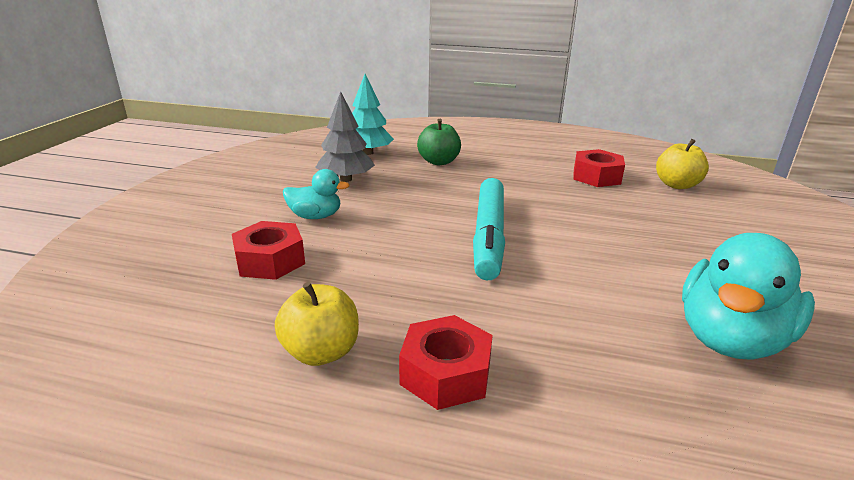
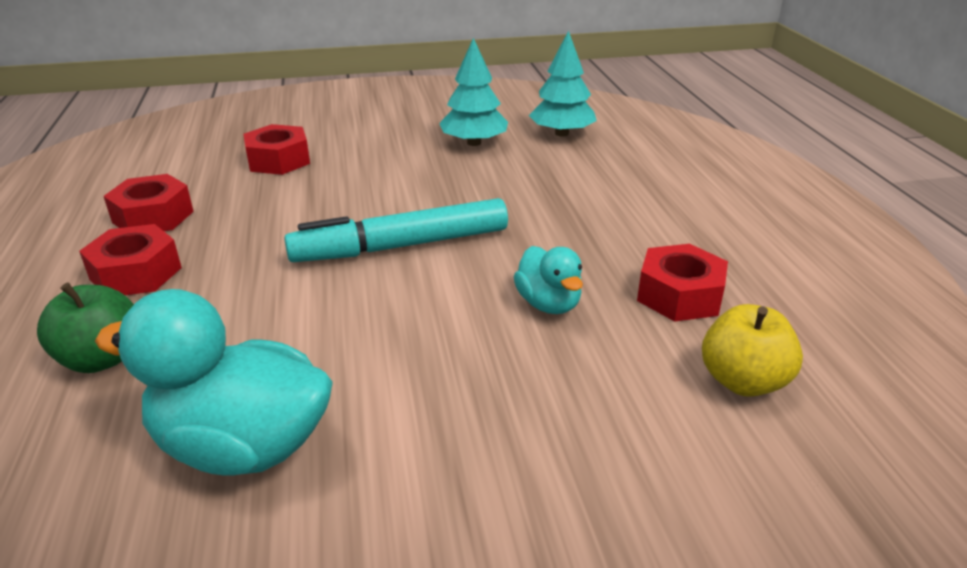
camera: 65 degrees right, 5 degrees up
(315, 216) = (374, 153): turquoise duck -> turquoise duck (548, 304)
(321, 352) = (153, 217): yellow apple -> red nut
(346, 179) = (474, 143): grey tree -> turquoise tree
(439, 162) = (586, 175): green apple -> green apple (101, 359)

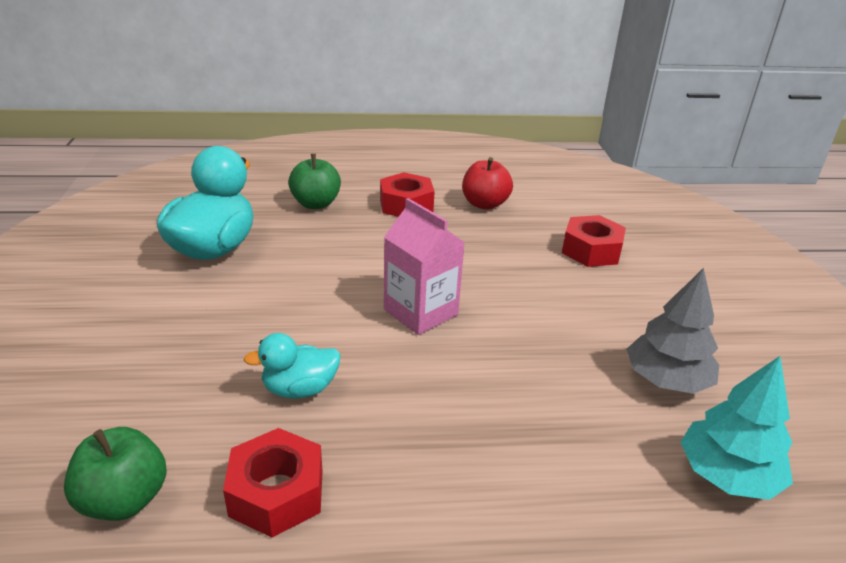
camera: 95 degrees right, 0 degrees up
(153, 217) = (484, 204): red nut -> red apple
(401, 246) = (420, 312): turquoise marker -> pink carton
(474, 143) = (666, 380): turquoise tree -> grey tree
(743, 381) = (124, 500): yellow apple -> green apple

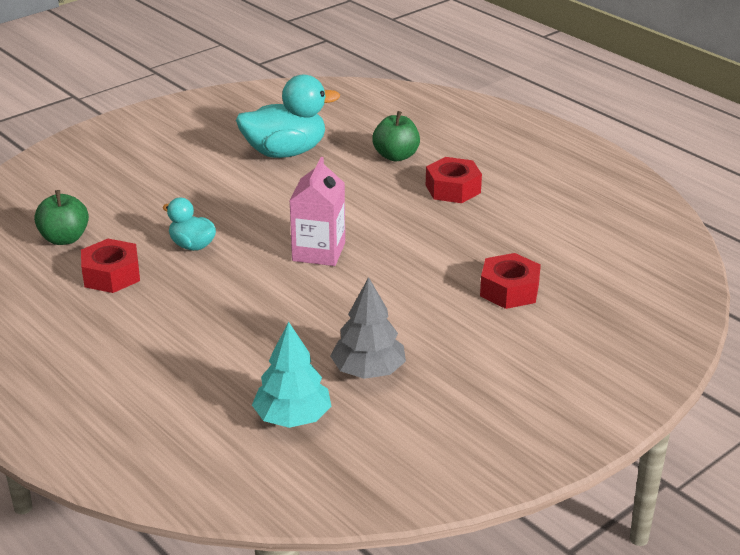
camera: 55 degrees right, 0 degrees up
(484, 204) = (510, 219): red apple -> none

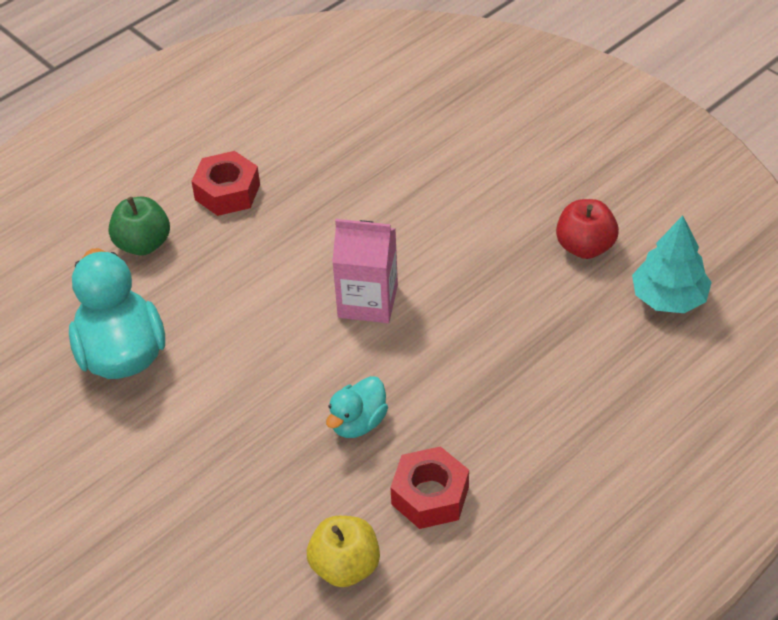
camera: 90 degrees left, 15 degrees up
(64, 239) = (345, 567): green apple -> yellow apple
(368, 371) = (585, 247): grey tree -> red apple
(509, 290) = (434, 148): red nut -> none

